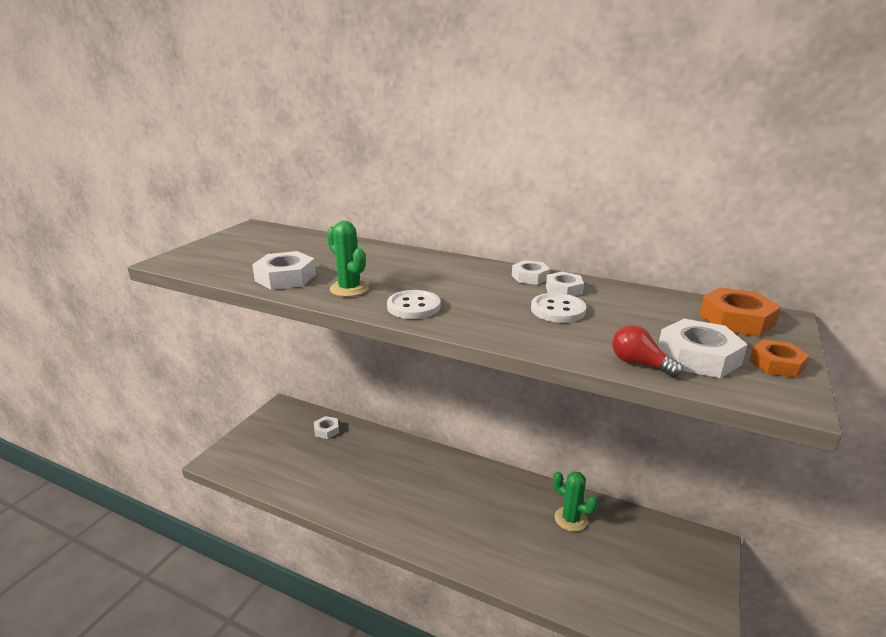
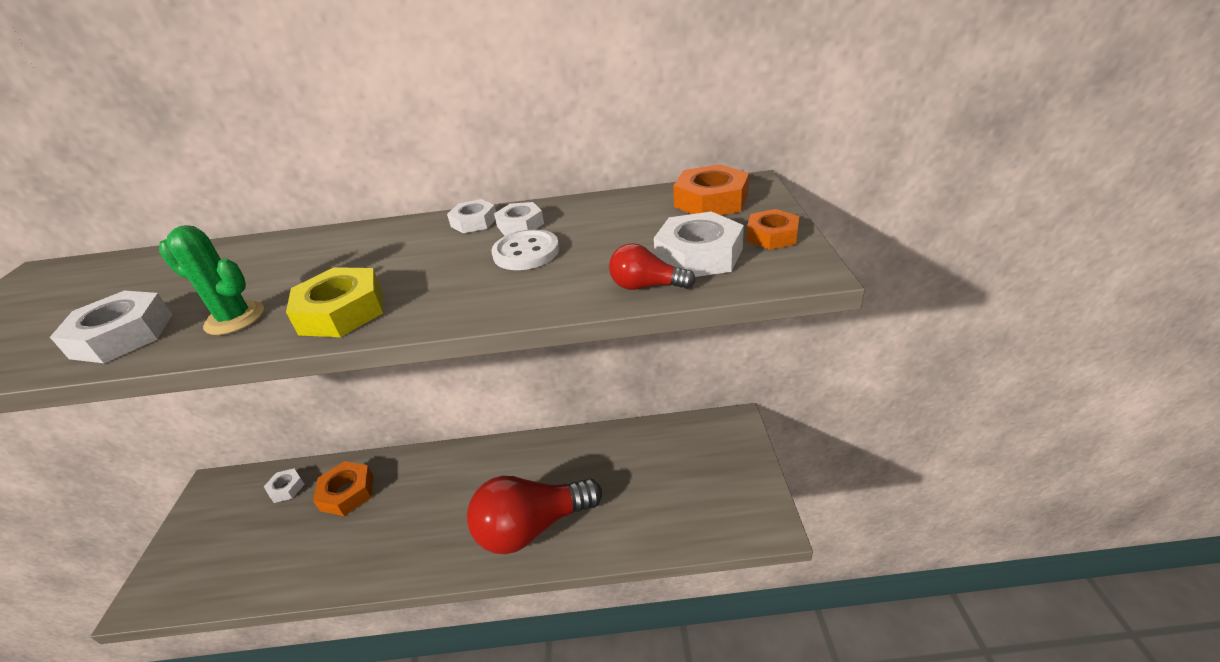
camera: 25 degrees left, 10 degrees up
(364, 452) = (347, 493): none -> orange nut
(413, 306) = (342, 311): white button -> yellow nut
(485, 542) = (532, 527): none -> red light bulb
(570, 519) = (605, 459): green cactus -> none

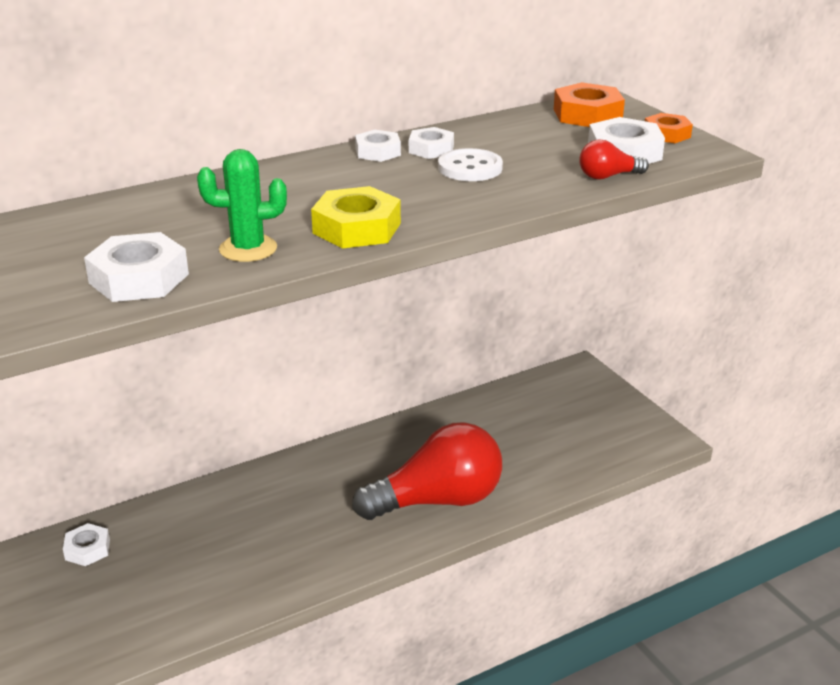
camera: 30 degrees left, 5 degrees down
(347, 493) = (181, 531): orange nut -> none
(532, 527) = (438, 500): red light bulb -> red light bulb turned 150 degrees counterclockwise

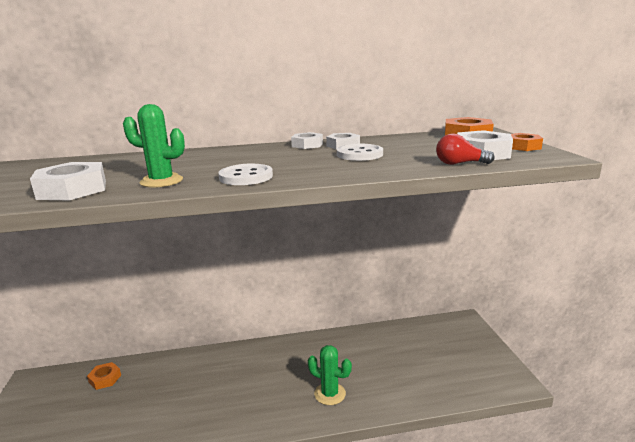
camera: 20 degrees right, 10 degrees down
(87, 549) = (105, 379): white nut -> orange nut
(357, 228) = (246, 177): yellow nut -> white button
(438, 500) = (330, 394): red light bulb -> green cactus

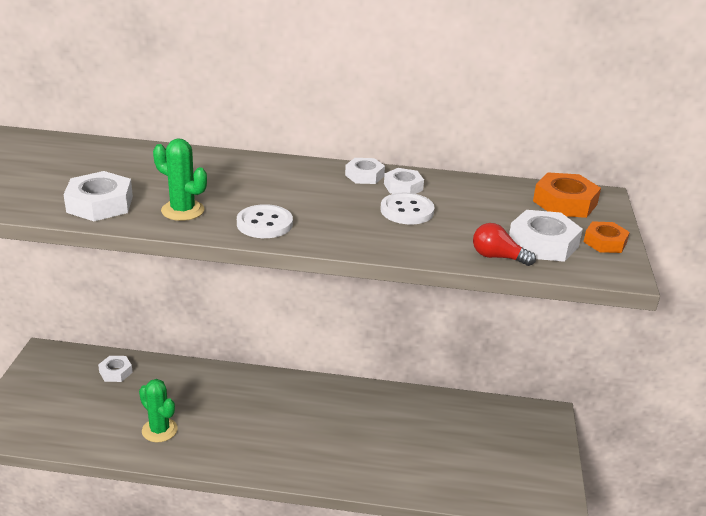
camera: 15 degrees right, 10 degrees up
(105, 379) = (115, 372): orange nut -> white nut
(330, 394) = (339, 455): green cactus -> green cactus (159, 430)

